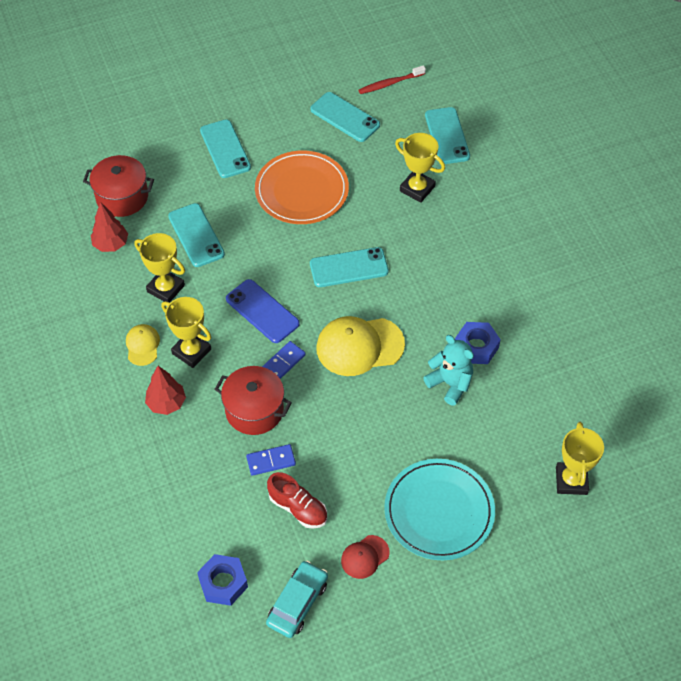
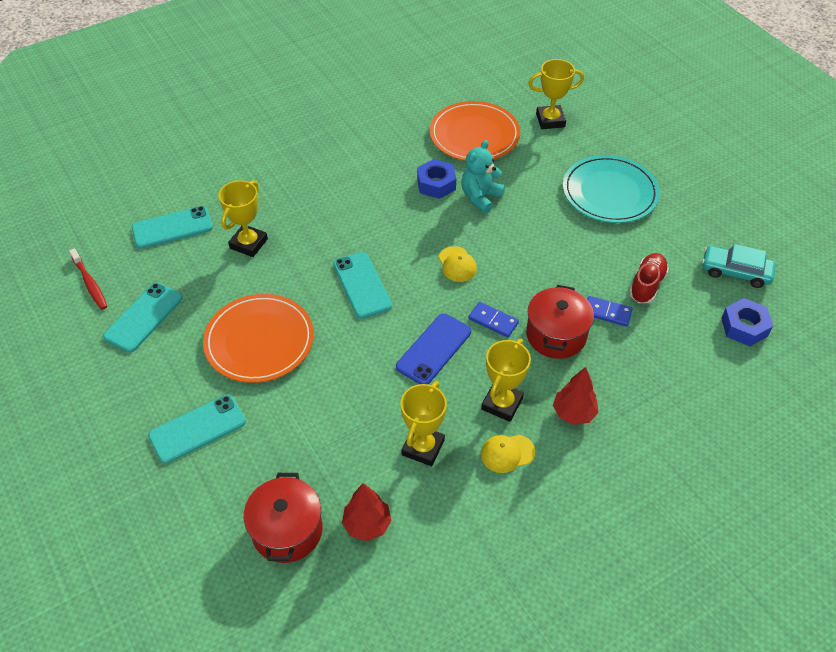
camera: 100 degrees left, 5 degrees down
(196, 235) = (339, 432): turquoise phone -> none
(271, 461) = (607, 312): blue domino -> blue domino turned 45 degrees counterclockwise
(359, 346) = (457, 264): yellow cap -> yellow cap, size x0.52
(365, 557) = (672, 233): red cap -> none
(552, 396) = (474, 135): none -> orange plate

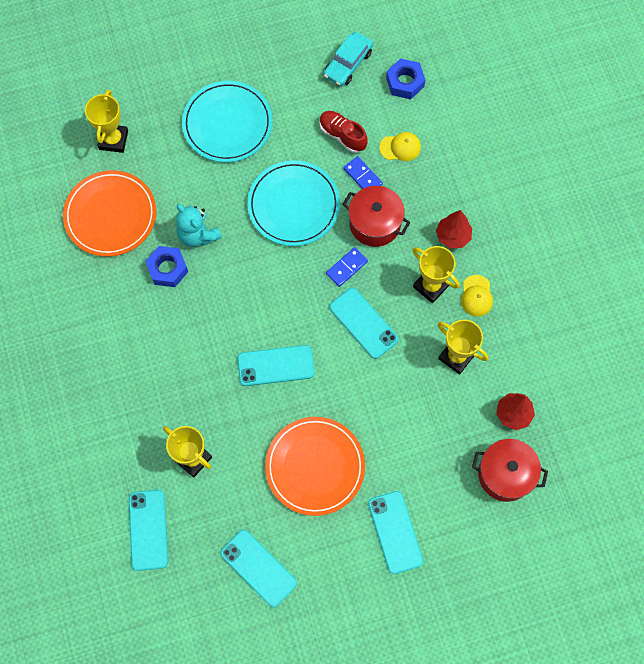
camera: 75 degrees left, 20 degrees up
(90, 283) = (200, 617): red toothbrush -> none
(434, 349) = (363, 323): blue phone -> turquoise phone
(457, 264) = (275, 278): yellow cap -> yellow cap (400, 147)
(545, 262) = (293, 205): none -> turquoise plate
(607, 312) = (362, 176): blue domino -> blue domino turned 75 degrees counterclockwise

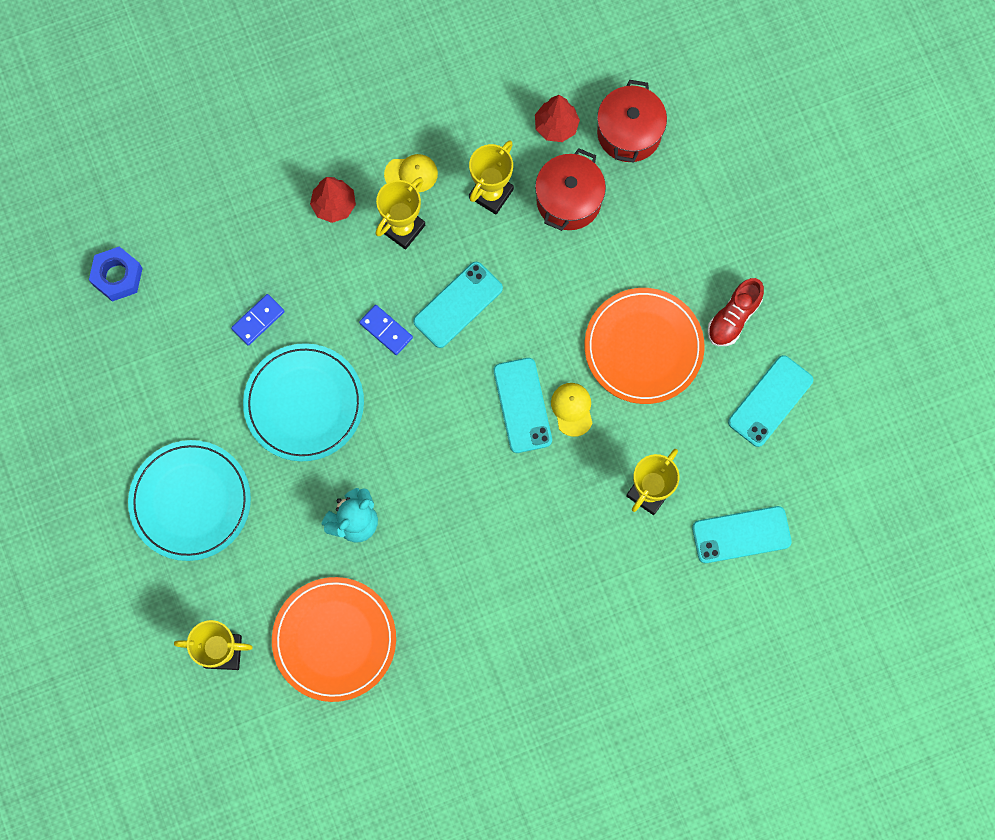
camera: 95 degrees left, 5 degrees up
(167, 269) = (405, 554): blue nut -> none
(342, 135) = (200, 350): red shoe -> red shoe (733, 318)
(348, 63) = (92, 352): turquoise car -> none
(375, 223) = (323, 300): red pot -> red pot (569, 200)
(395, 532) = (710, 250): turquoise phone -> none
(400, 147) = (213, 276): yellow cap -> yellow cap (572, 409)

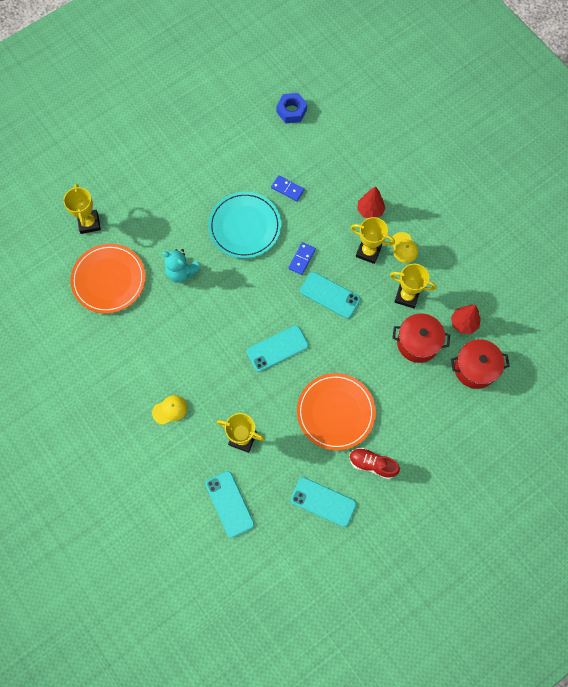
camera: 75 degrees right, 5 degrees down
(190, 501) = (171, 183): turquoise plate -> none
(572, 409) = (283, 378): yellow cap -> yellow cap (170, 410)

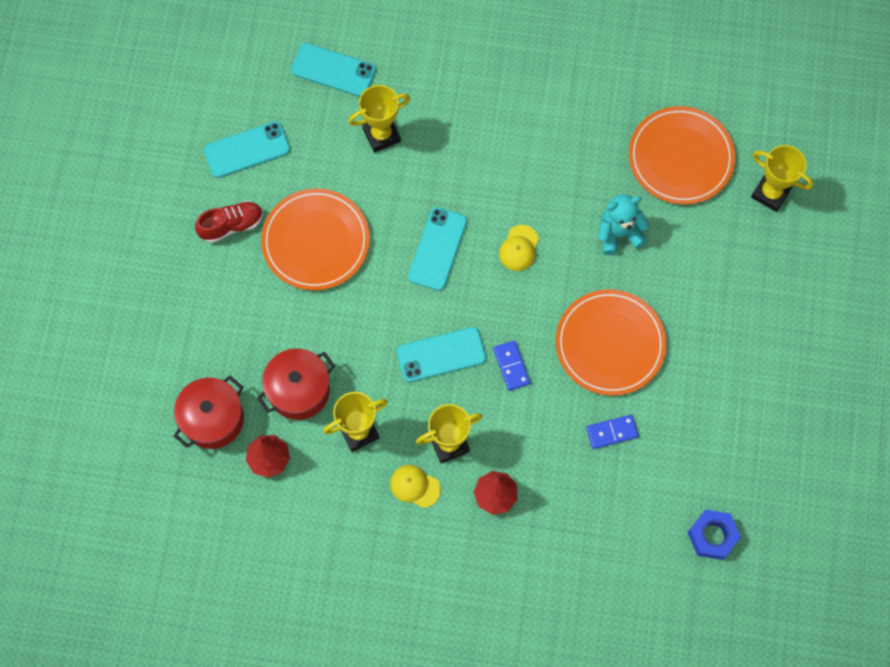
camera: 135 degrees right, 0 degrees up
(170, 410) = (479, 97): yellow cap -> yellow cap (519, 248)
(244, 226) = (610, 344): turquoise plate -> orange plate

